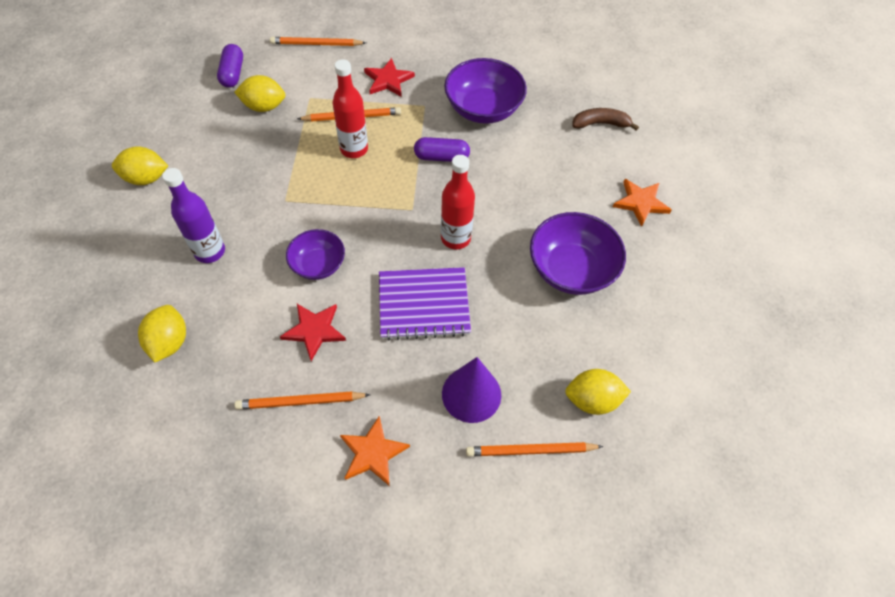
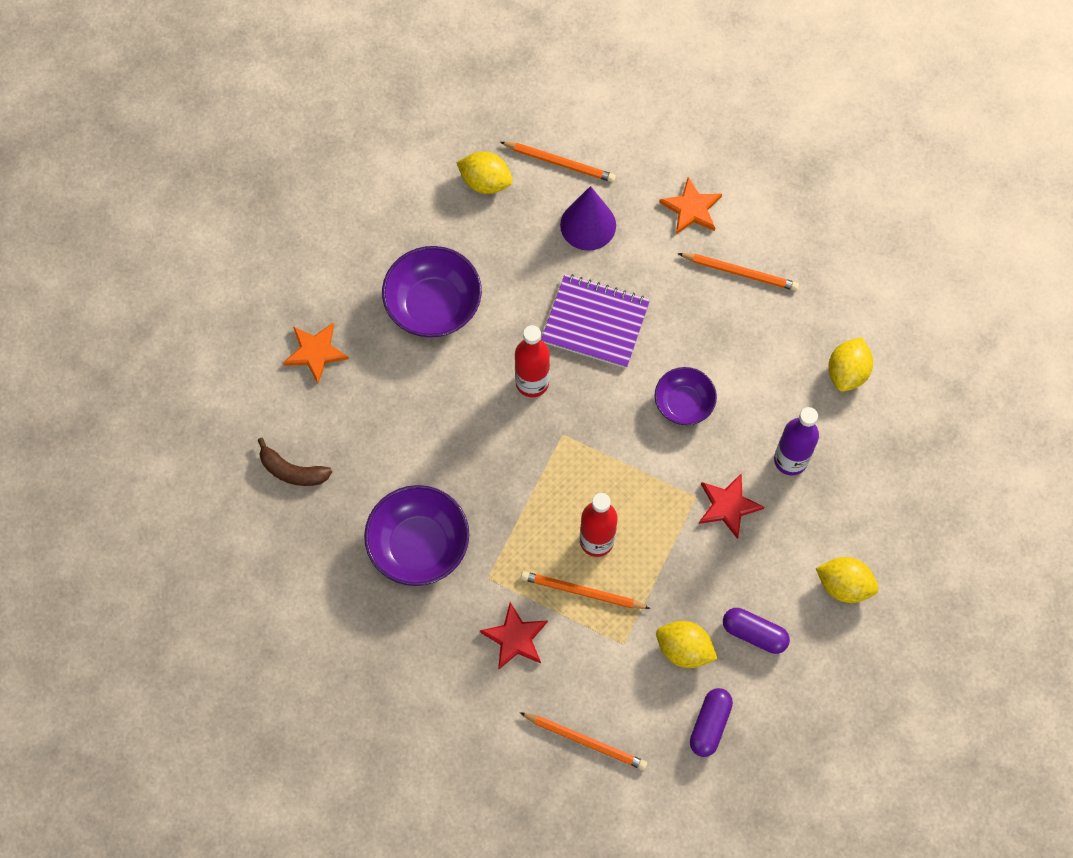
camera: 155 degrees left, 10 degrees up
(314, 330) = (708, 334): red star -> red star (728, 506)
(441, 157) = (501, 492): purple capsule -> purple capsule (754, 633)

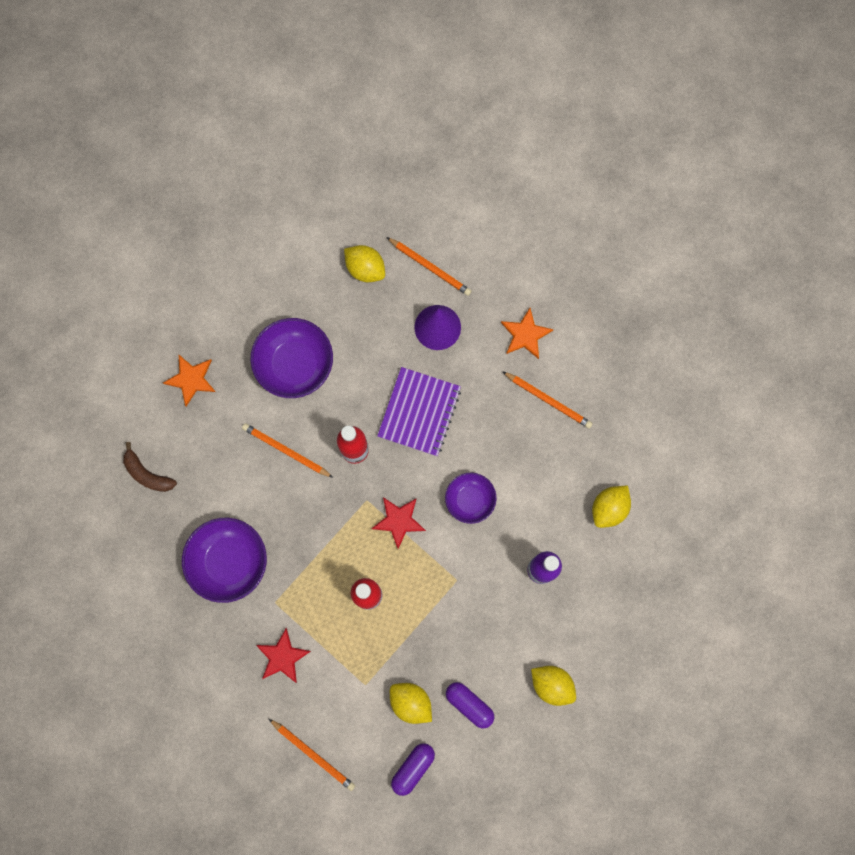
camera: 15 degrees right, 10 degrees up
(582, 592) = (345, 634): orange pencil -> orange pencil (286, 451)
(595, 322) = (419, 412): purple notebook -> purple notebook turned 75 degrees clockwise
(728, 506) = (480, 594): red star -> red star (399, 521)

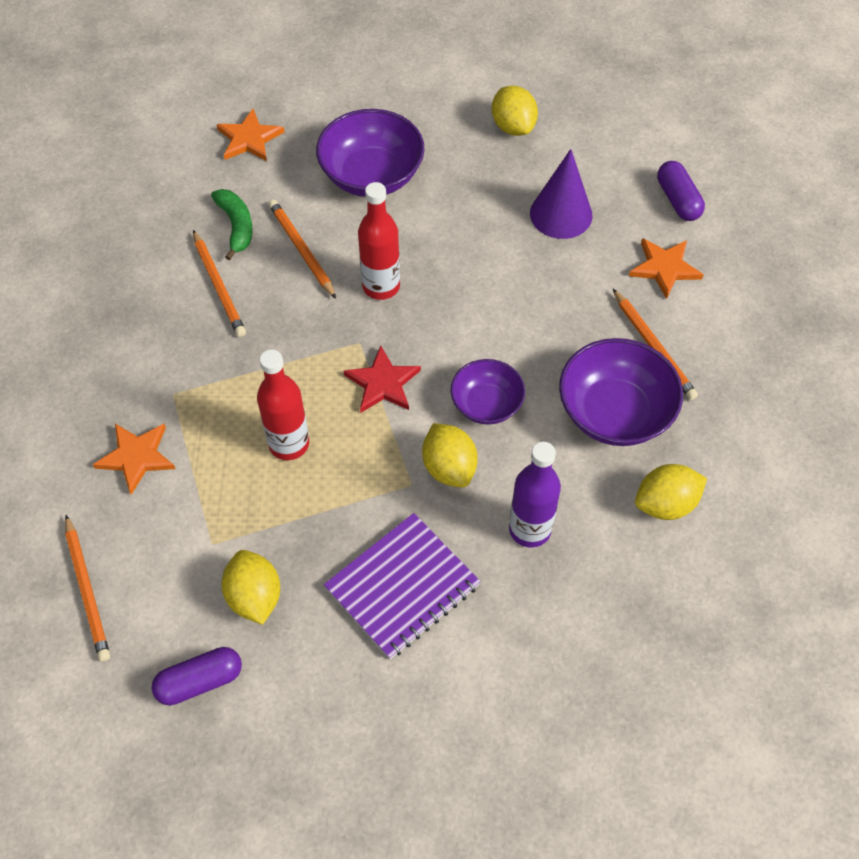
camera: 30 degrees right, 20 degrees down
(147, 474) = (134, 200): brown banana -> none
(229, 562) = (153, 325): purple bowl -> purple bowl (614, 412)
(230, 456) = (236, 226): none -> green banana
(282, 657) = (136, 457): red star -> orange star
(419, 412) = (484, 285): purple notebook -> purple notebook (402, 587)
(430, 267) = (589, 156): orange pencil -> orange pencil (219, 286)
(469, 704) = (329, 643): purple capsule -> purple capsule (678, 200)
(552, 684) = (458, 680): yellow lemon -> yellow lemon (449, 467)

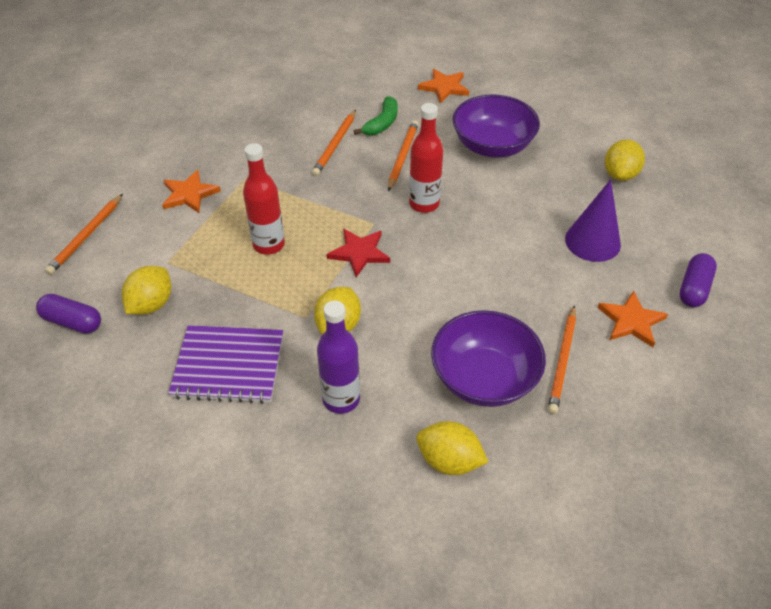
camera: 45 degrees right, 10 degrees down
(486, 404) = (406, 310): purple bowl -> none

